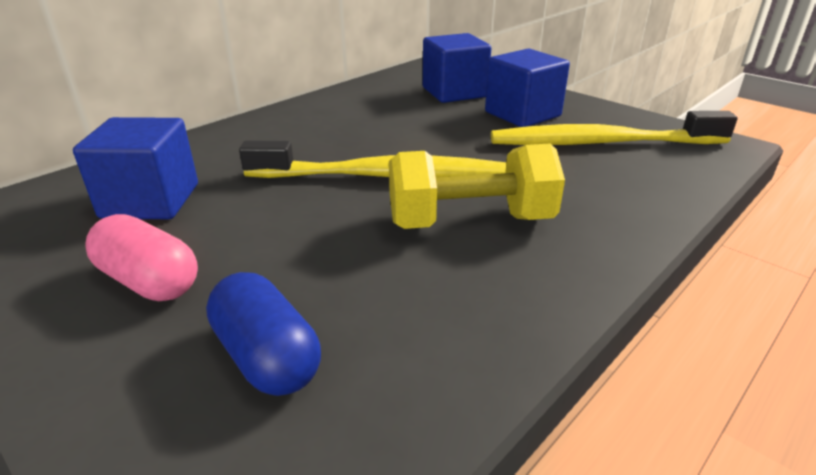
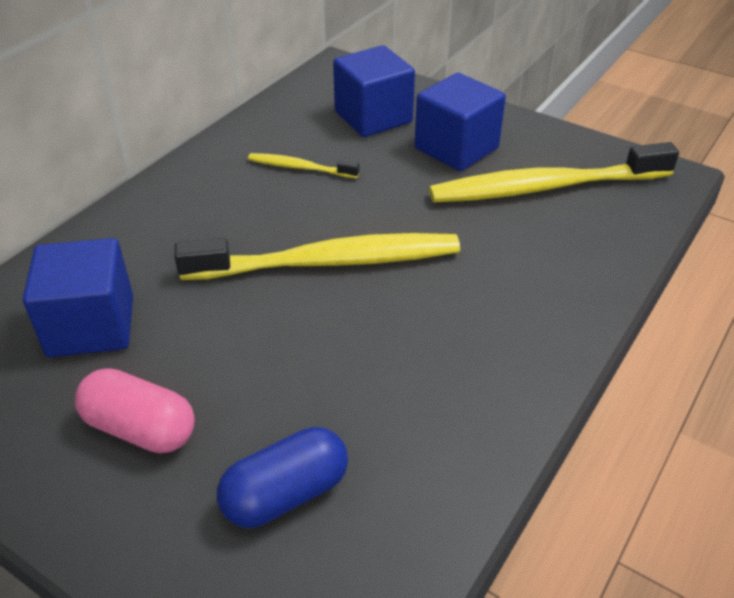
camera: 10 degrees left, 10 degrees up
(267, 357) = (286, 494): blue capsule -> blue capsule turned 75 degrees counterclockwise
(381, 117) = (300, 168): none -> yellow toothbrush
(470, 221) = (430, 314): yellow dumbbell -> none

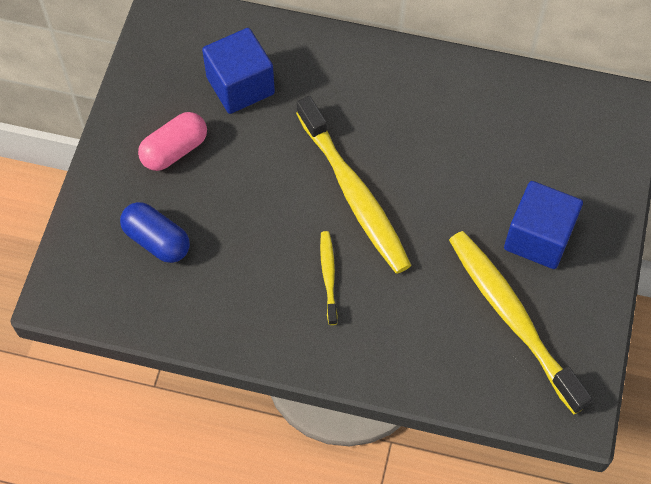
camera: 70 degrees right, 20 degrees up
(140, 428) = (174, 150): pink capsule -> pink capsule turned 45 degrees clockwise
(300, 168) = (456, 135): yellow toothbrush -> yellow toothbrush (328, 276)
(373, 117) = (555, 161): blue cube -> none

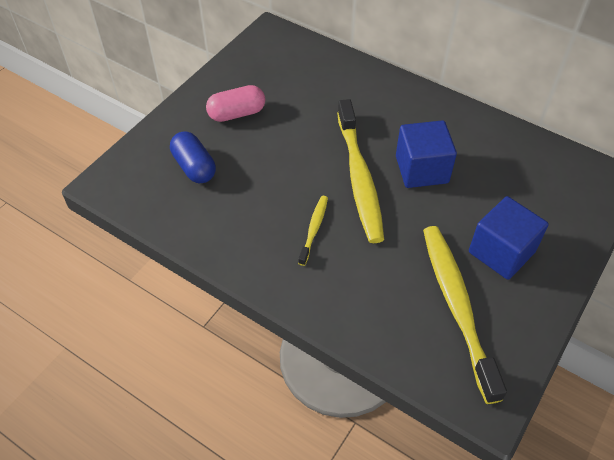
camera: 20 degrees right, 10 degrees down
(240, 85) = (304, 86): blue cube -> blue cube (421, 169)

